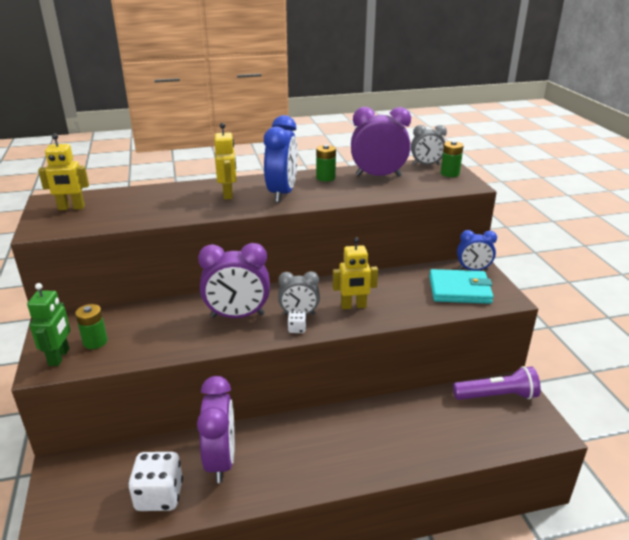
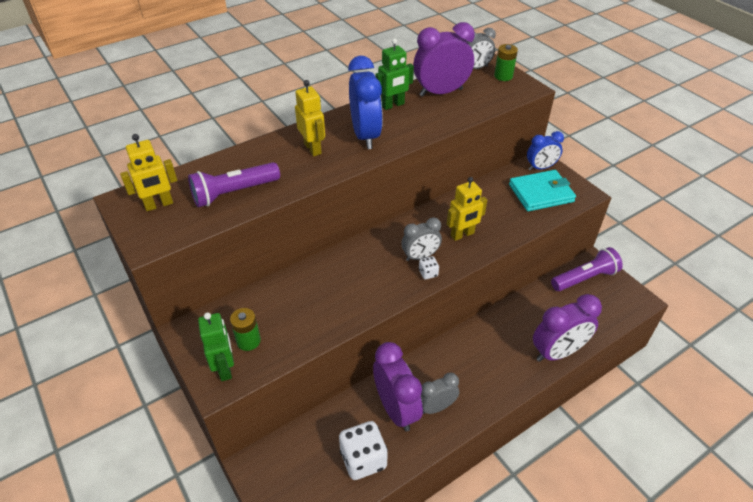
camera: 20 degrees left, 15 degrees up
(136, 211) = (234, 193): none -> purple flashlight
(237, 316) = (365, 273): purple clock -> purple clock (557, 352)
(262, 471) = (436, 407): none -> grey clock
(325, 178) = (393, 105): green battery -> green robot

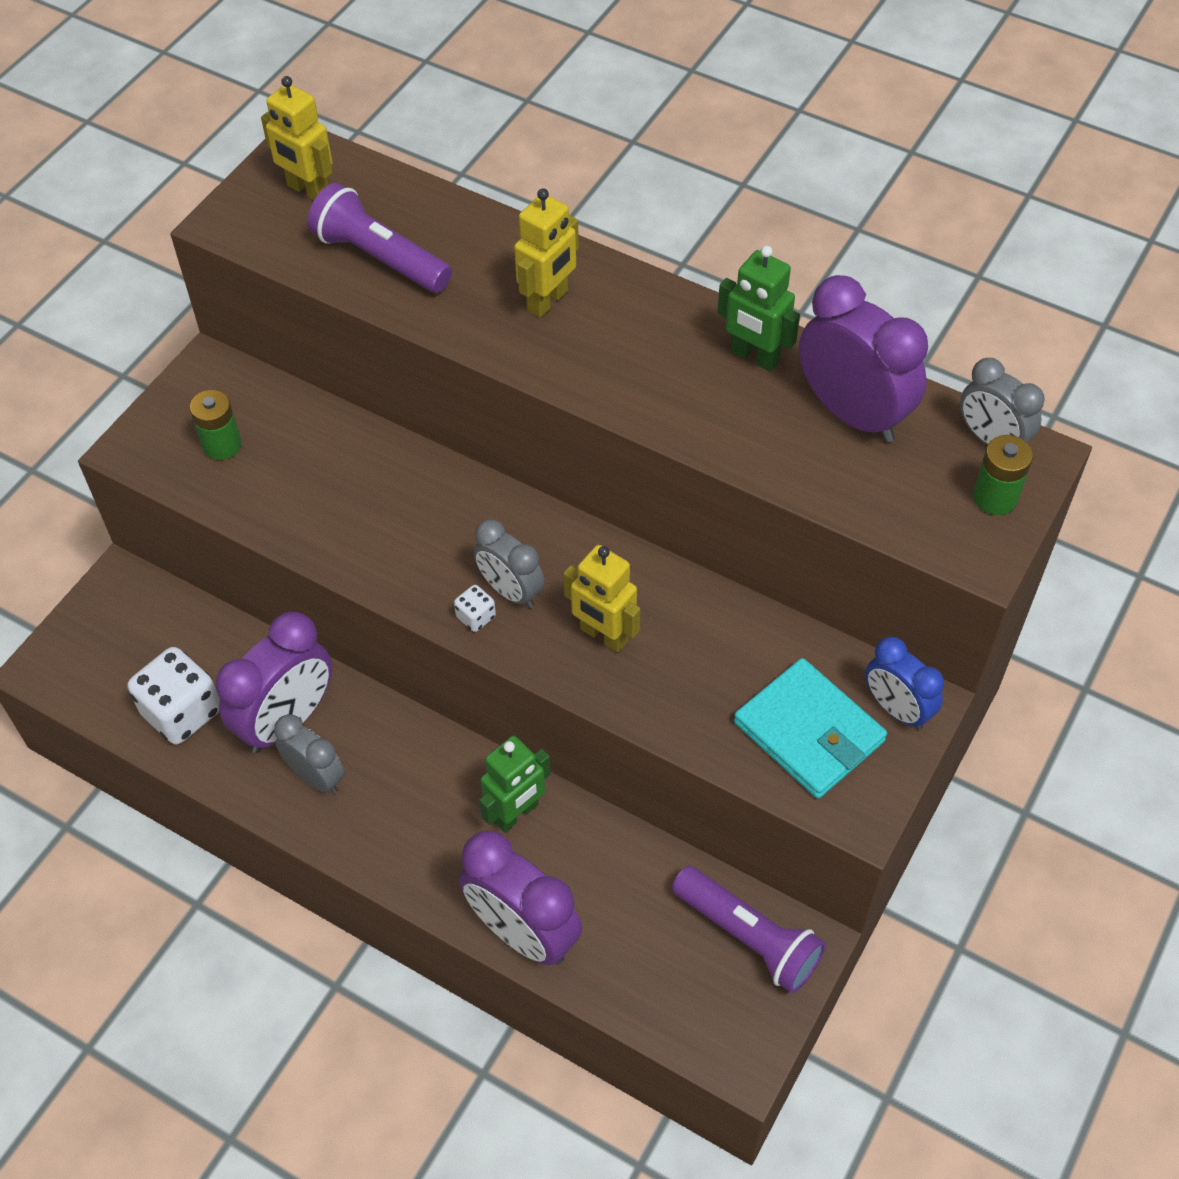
camera: 65 degrees right, 10 degrees up
(225, 368) = (163, 443): green robot -> green robot (516, 813)
(365, 136) = (630, 355): blue clock -> none

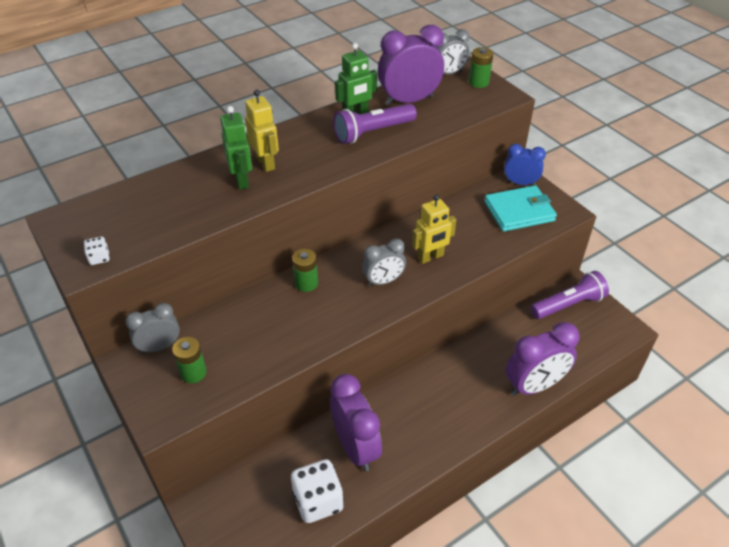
camera: 65 degrees left, 10 degrees down
(308, 190) = (96, 225): yellow robot -> none
(316, 776) = (399, 445): grey clock -> grey clock (159, 346)
(379, 258) = (178, 212): purple flashlight -> purple flashlight (373, 132)
(451, 494) = (306, 283): none -> green battery
(476, 617) = (391, 299): white dice -> white dice (99, 258)
(516, 813) = (466, 364): green robot -> green robot (242, 180)
(897, 709) = (520, 183): blue clock -> blue clock turned 150 degrees counterclockwise

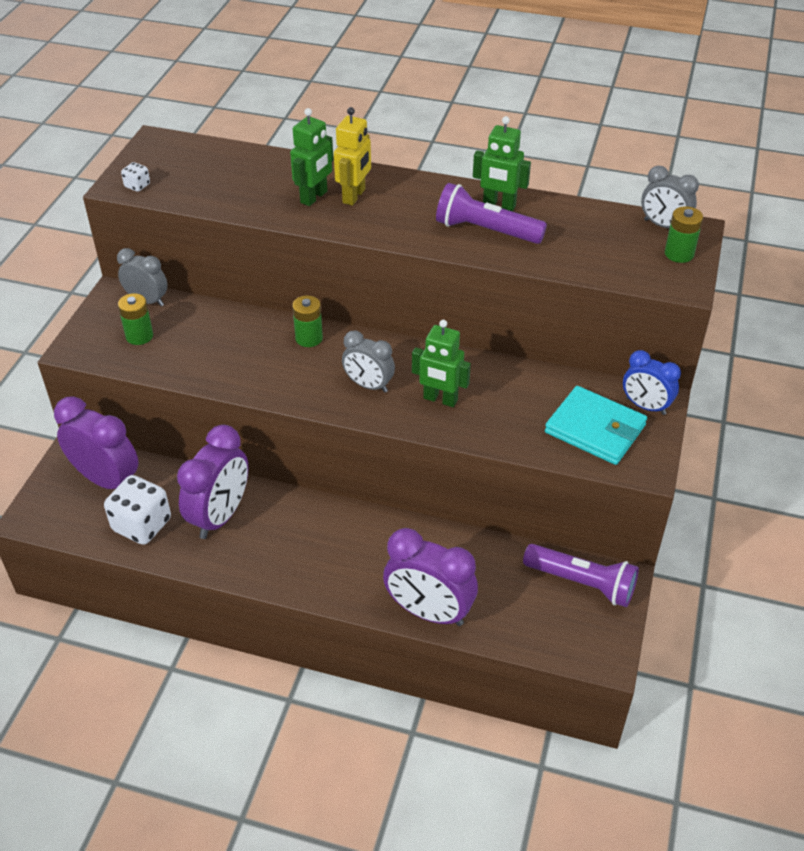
camera: 50 degrees right, 0 degrees up
(409, 100) = (572, 225): purple clock -> purple clock (107, 480)
(430, 257) = (440, 399): yellow robot -> green robot
(520, 183) = (645, 406): blue clock -> blue clock turned 150 degrees clockwise

